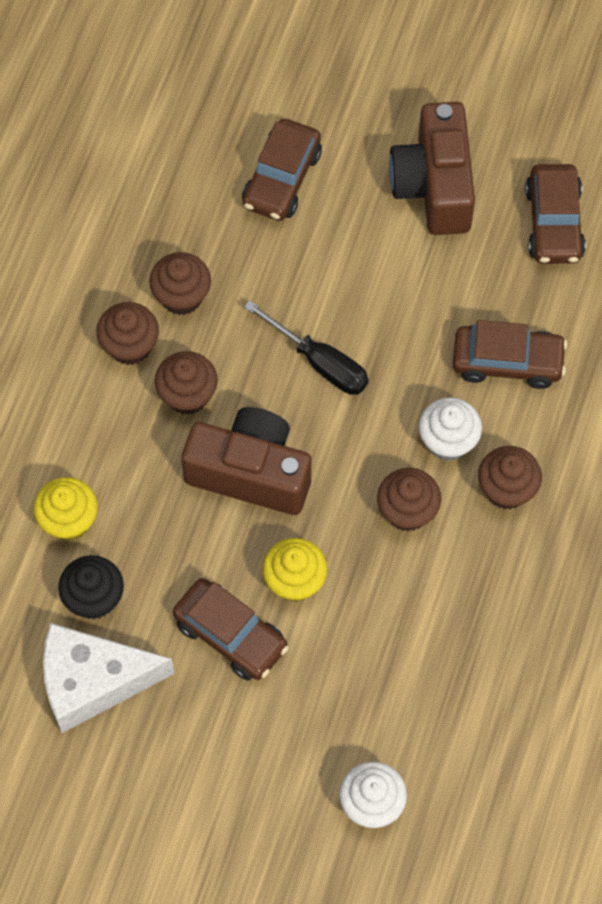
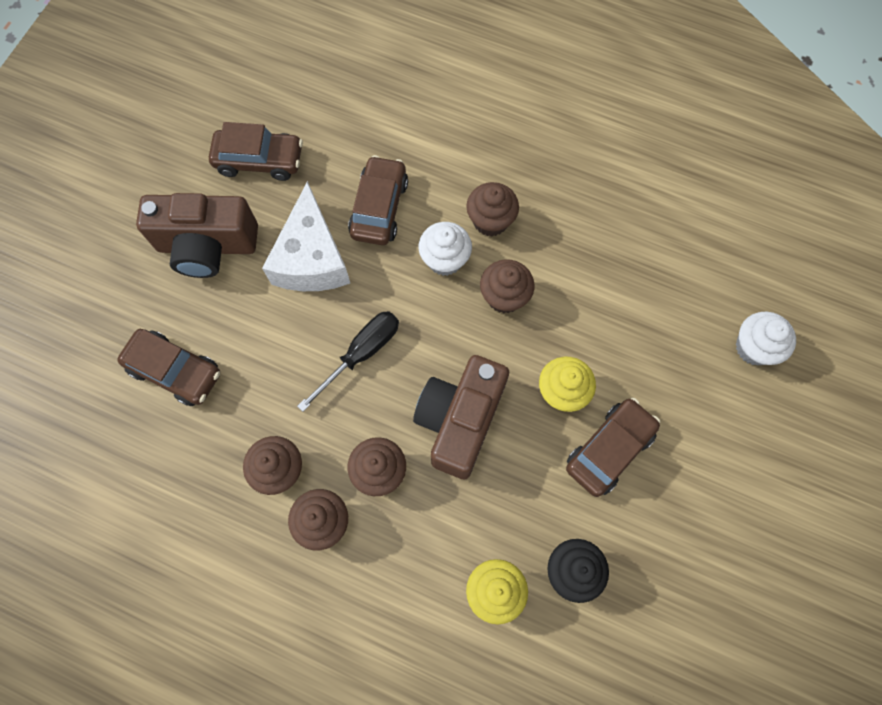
camera: 85 degrees left, 5 degrees up
(92, 682) = (651, 576): white cheese -> white cheese (312, 258)

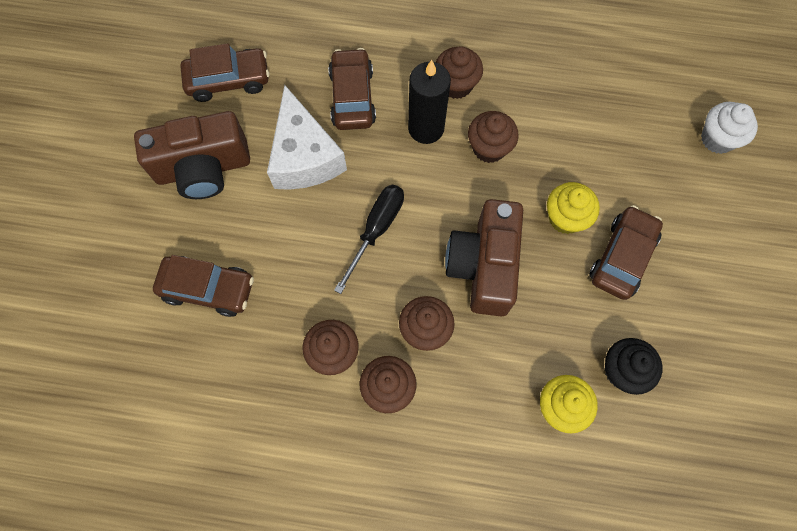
camera: 15 degrees left, 0 degrees up
(445, 259) = (426, 128): white cupcake -> black candle

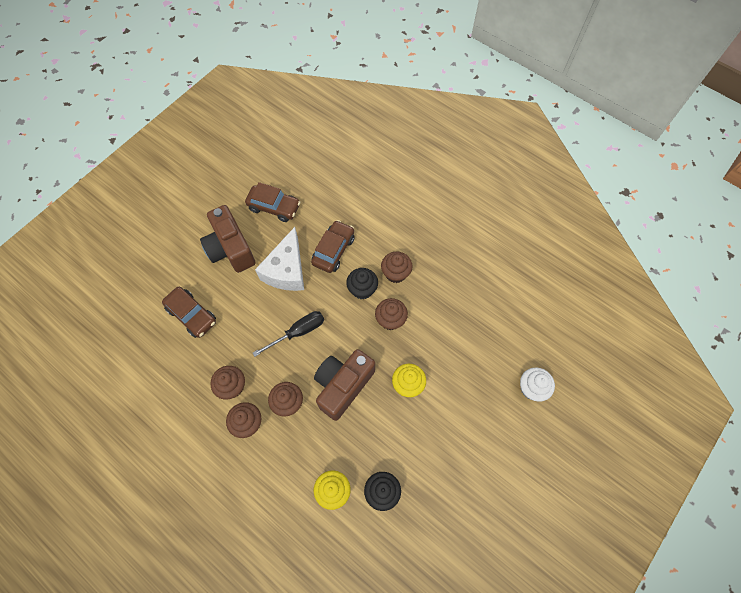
camera: 30 degrees right, 5 degrees down
(203, 169) = (230, 249): brown camera -> brown camera turned 45 degrees clockwise
(426, 128) = (362, 289): black candle -> black cupcake
(622, 257) = (425, 426): brown car -> none

